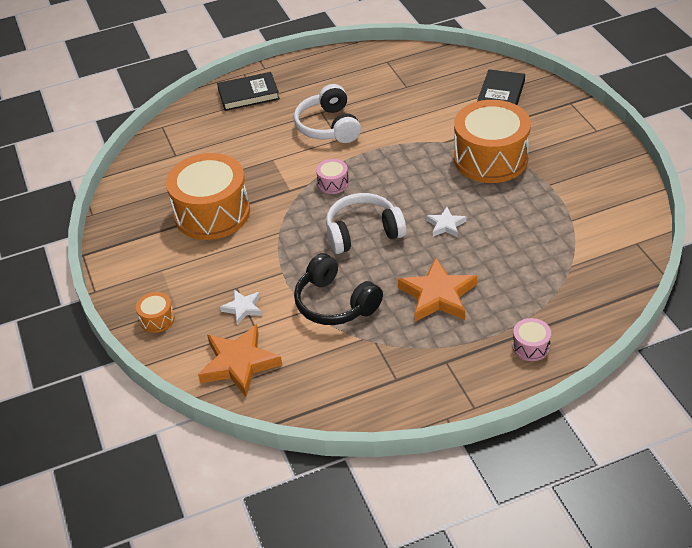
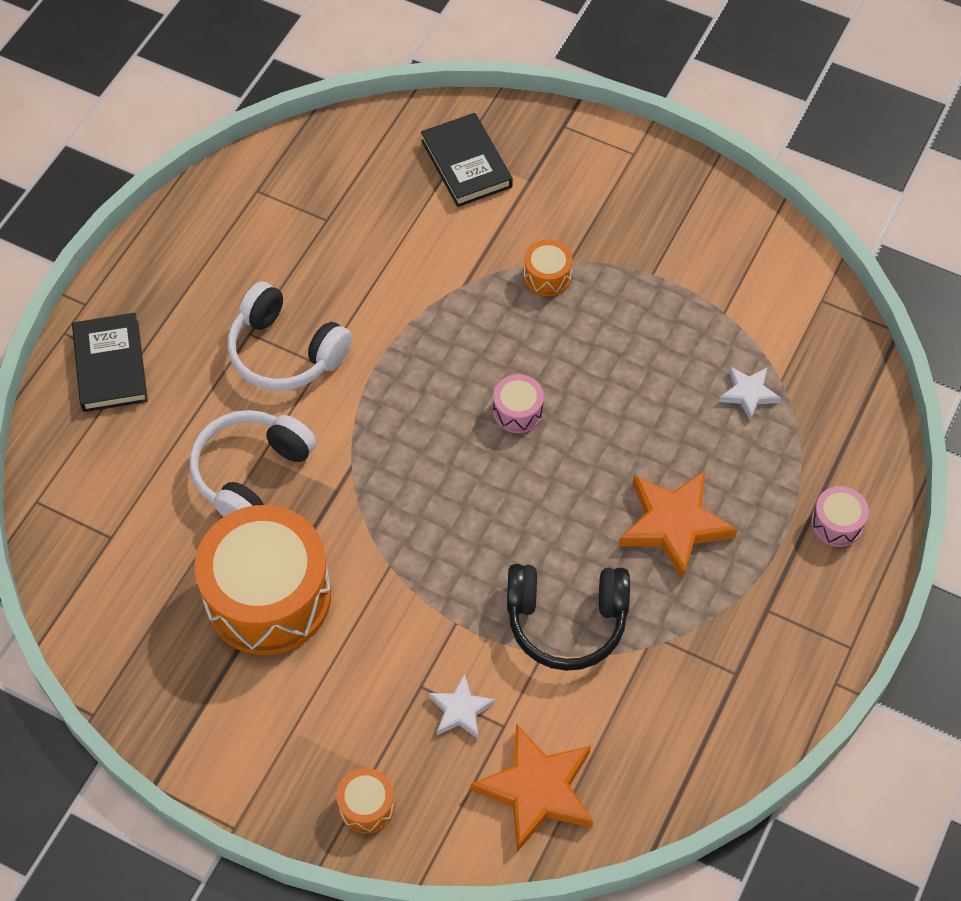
camera: 45 degrees left, 15 degrees up
(248, 94) = (111, 366): black book -> black book turned 45 degrees counterclockwise
(333, 183) = (384, 442): pink drum -> pink drum (517, 411)
(363, 232) = (498, 493): white headphones -> white headphones (251, 473)
(445, 225) = (588, 415): white star -> white star (748, 394)
(490, 158) = (547, 276): orange drum -> orange drum, size x0.42

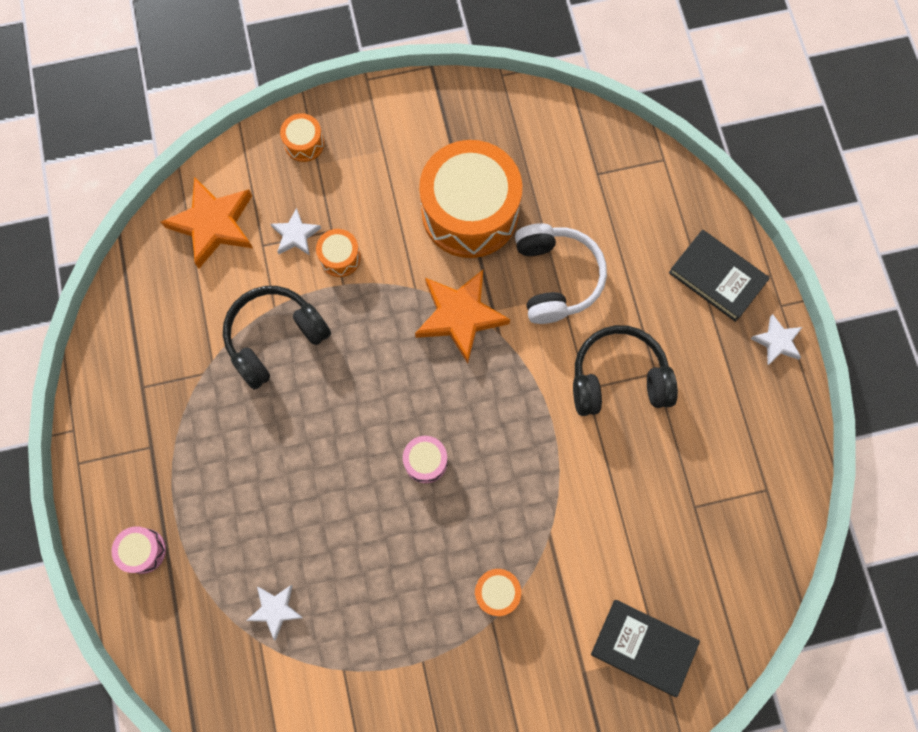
camera: 140 degrees right, 15 degrees up
(122, 281) = (777, 341): none -> white star
(285, 352) = (618, 378): white headphones -> black headphones
(435, 651) = (340, 257): none -> orange drum
(674, 525) = (254, 460): orange star -> orange star (460, 316)

